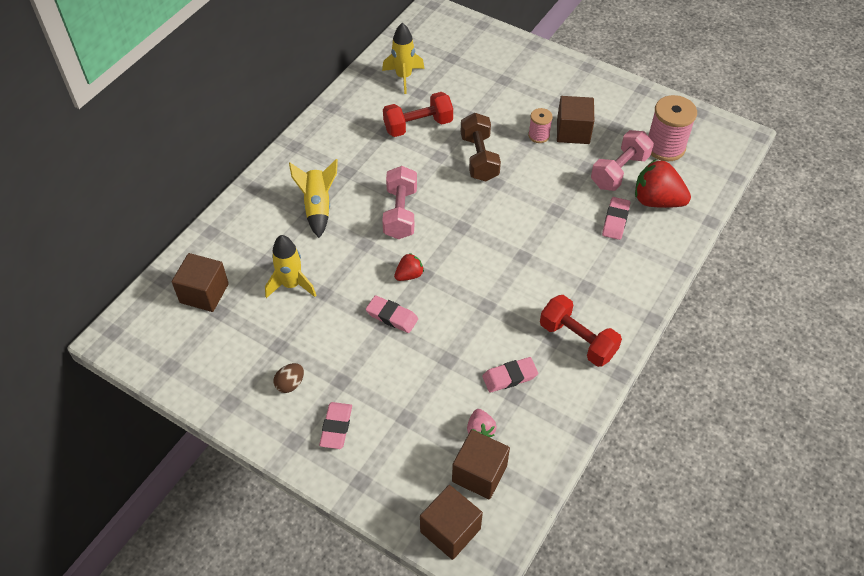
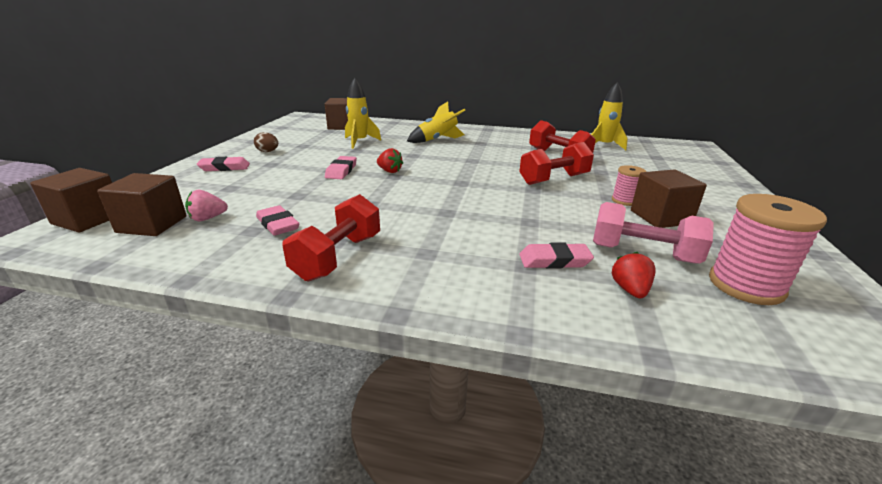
camera: 70 degrees right, 25 degrees down
(400, 213) = (455, 161): pink dumbbell -> none
(479, 158) = (554, 179): brown dumbbell -> red dumbbell
(656, 201) = (630, 290): red strawberry -> red strawberry, size x0.52

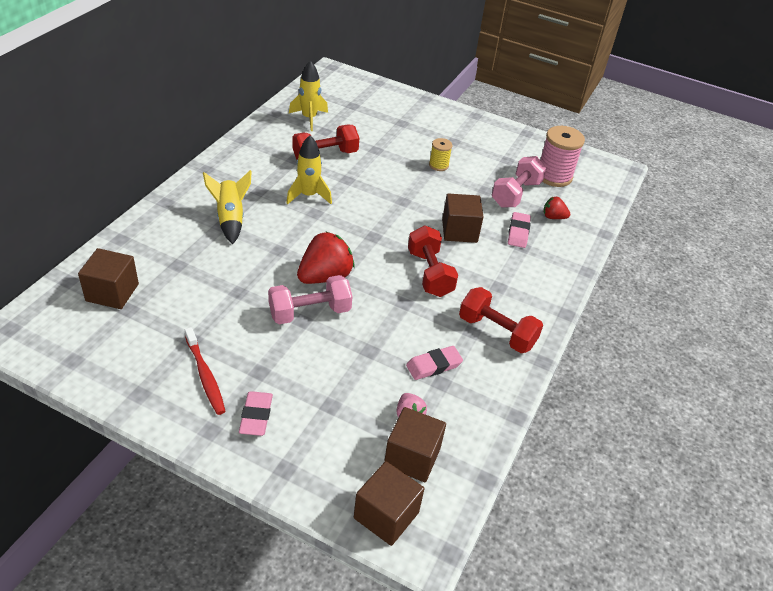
camera: 80 degrees left, 15 degrees up
(268, 152) = (205, 375): brown egg -> red toothbrush
(341, 171) = (310, 312): pink eraser -> pink dumbbell
(359, 142) = (205, 285): yellow rocket -> yellow rocket (308, 195)
(389, 171) = (325, 276): red strawberry -> red strawberry, size x1.92
(554, 179) = (385, 181): red dumbbell -> red dumbbell (429, 273)
(624, 200) = (438, 165): pink spool -> yellow spool
(660, 217) = (469, 163): brown cube -> brown cube (459, 231)

